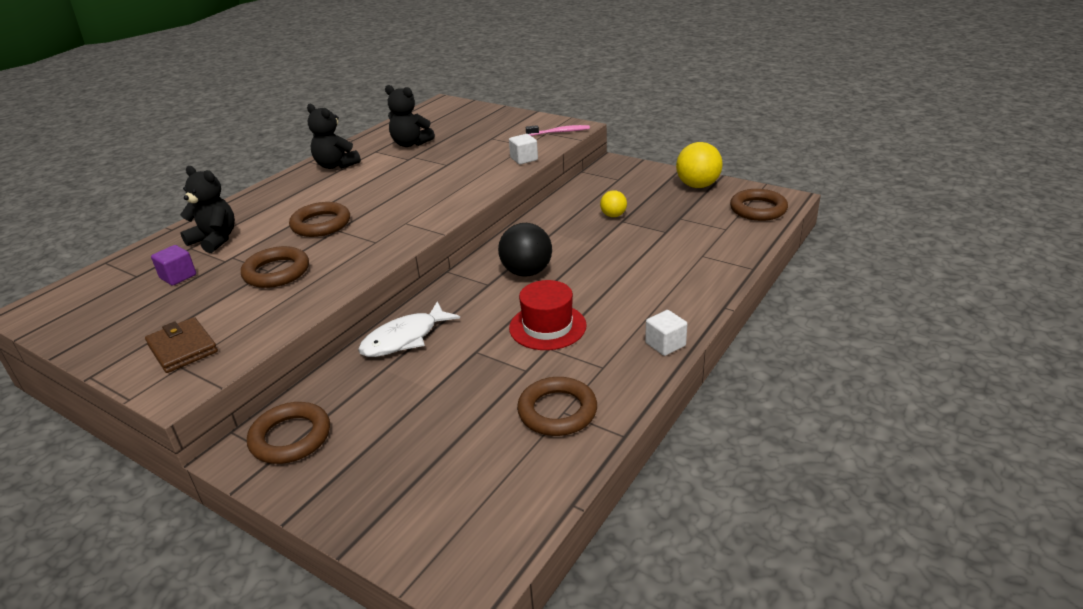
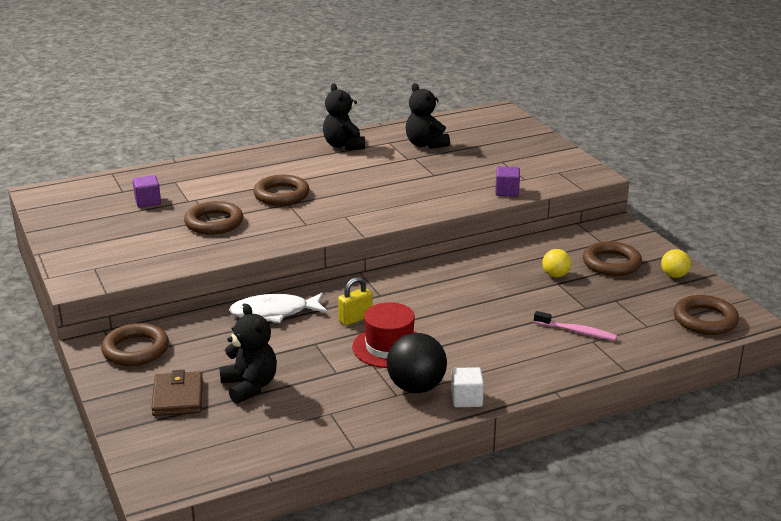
camera: 30 degrees right, 5 degrees down
(183, 348) = (106, 256): brown wallet -> brown wallet (178, 397)
(215, 240) = (196, 181): black teddy bear -> black teddy bear (249, 386)
(489, 314) = (355, 319): none -> yellow padlock
(524, 159) = (507, 191): white cube -> purple cube
(526, 272) = (422, 297): black ball -> black ball (416, 387)
(557, 411) = (326, 410): brown ring -> brown ring (611, 263)
(560, 132) = (572, 175): pink toothbrush -> pink toothbrush (577, 331)
(697, 185) = (674, 276): yellow ball -> yellow ball, size x0.56

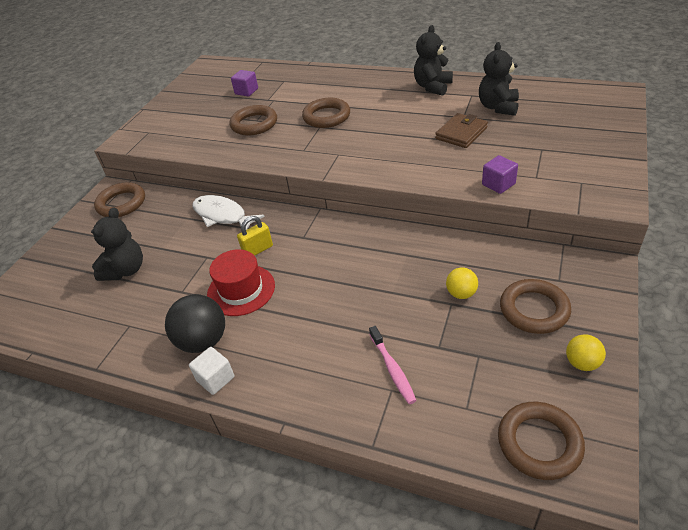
camera: 50 degrees right, 15 degrees up
(178, 397) = (86, 254): brown wallet -> brown wallet (461, 133)
(355, 319) = (258, 250): yellow padlock -> yellow padlock turned 45 degrees counterclockwise

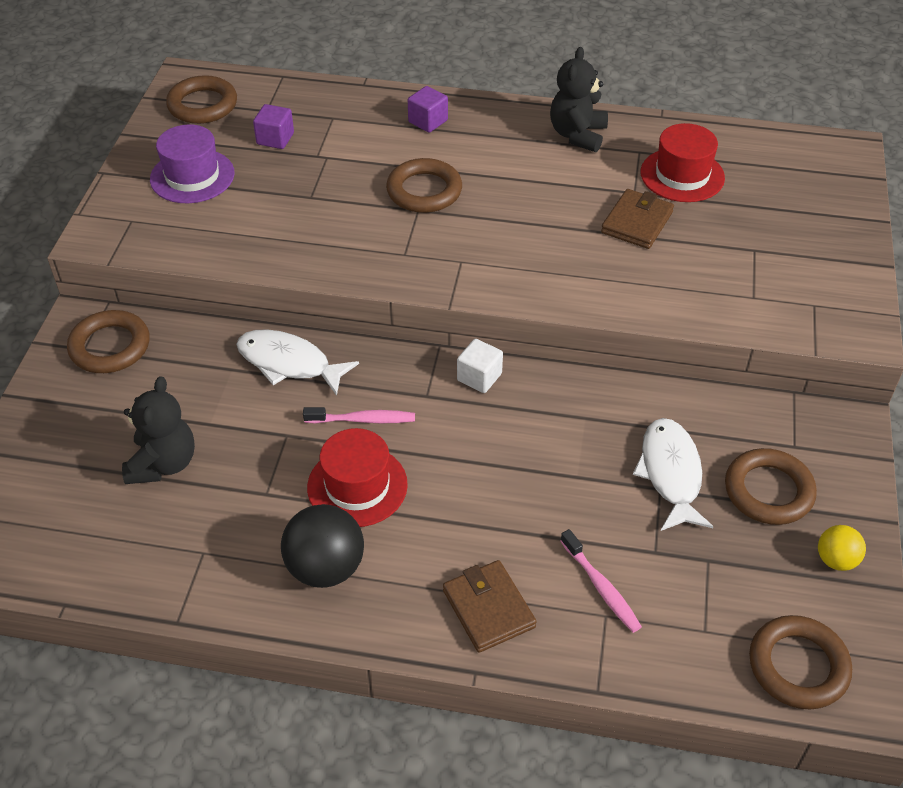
camera: 15 degrees left, 5 degrees up
(192, 110) = (192, 176): none -> purple hat
(215, 379) = (362, 621): white cube -> white cube (479, 377)
(254, 124) = (309, 205): brown ring -> brown ring (202, 105)
(258, 250) = (363, 420): yellow padlock -> pink toothbrush
(306, 377) = (488, 608): none -> brown wallet
(461, 293) = (671, 473): yellow ball -> white fish
(498, 107) = (682, 175): black teddy bear -> red hat
(498, 184) = (704, 310): purple cube -> purple cube (428, 121)

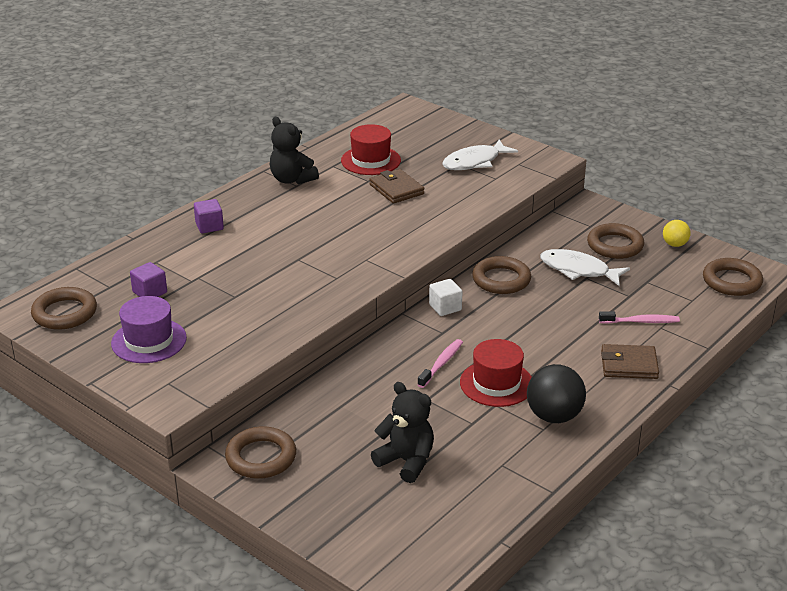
camera: 60 degrees left, 15 degrees down
(289, 363) = (360, 378): white fish -> white fish (474, 162)
(424, 191) = (281, 250): brown ring -> brown ring (501, 280)

